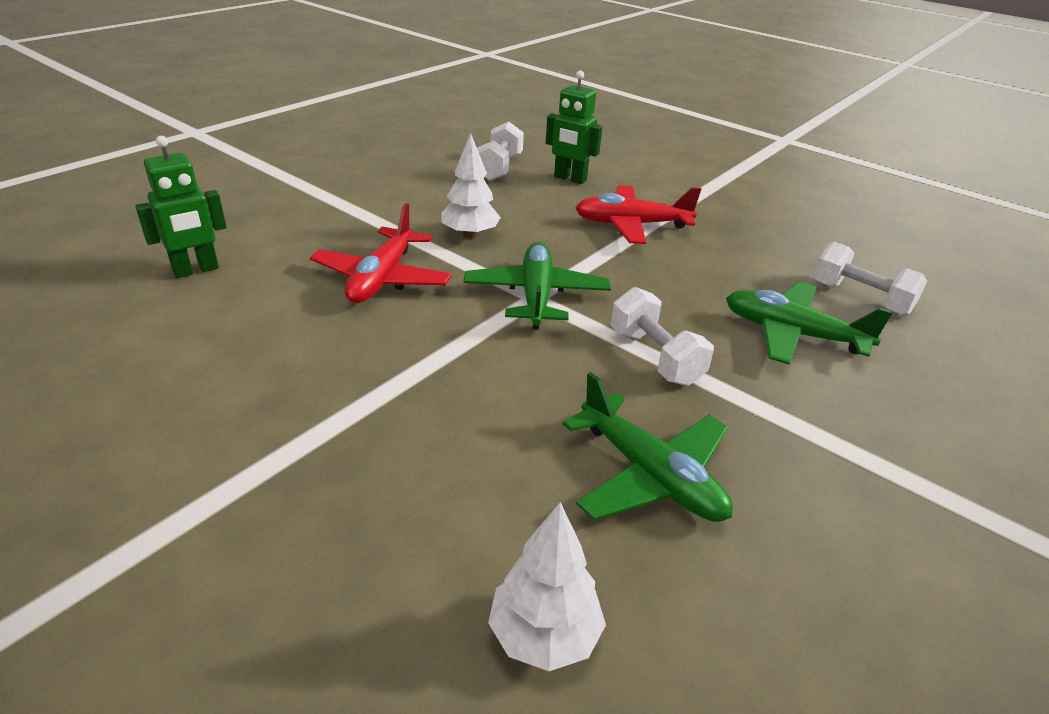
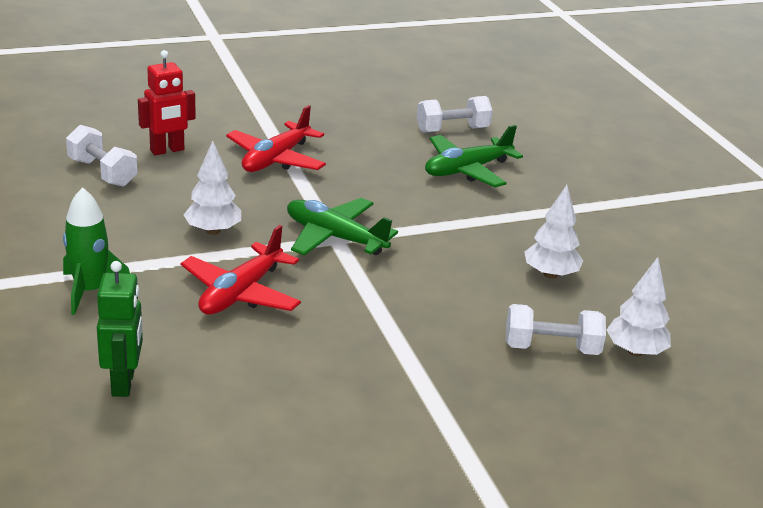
camera: 60 degrees left, 5 degrees down
(321, 216) = (90, 291): none -> green rocket
(382, 278) = (241, 293): red plane -> red plane turned 75 degrees clockwise
(570, 179) = (167, 150): green robot -> red robot
(650, 475) = (550, 274): green plane -> white tree
(655, 357) = (448, 225): white dumbbell -> white dumbbell (551, 348)

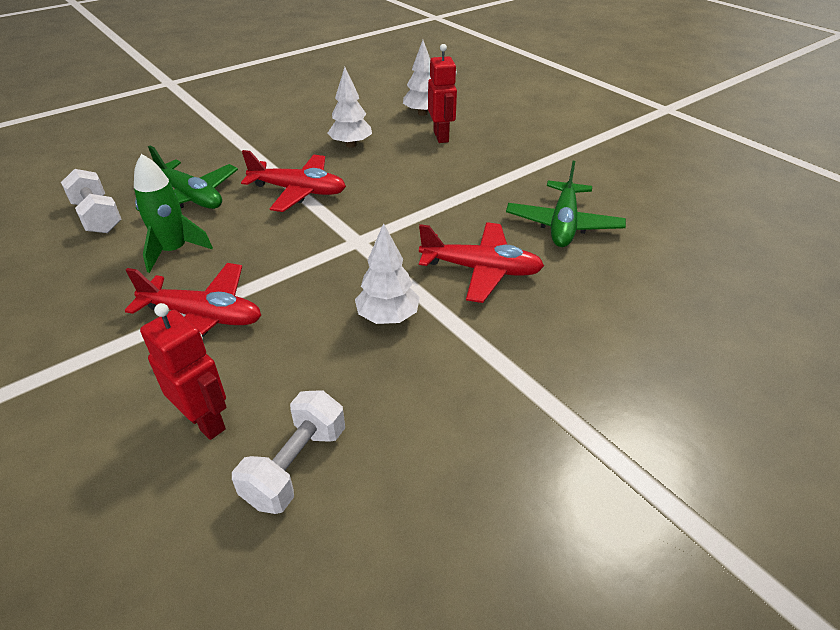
camera: 105 degrees left, 10 degrees up
(90, 291) = (554, 364): green rocket -> green rocket (174, 251)
(124, 383) = (650, 294): green robot -> none
(335, 237) = (355, 242): green plane -> green plane (563, 224)
(450, 224) = (298, 191): none -> red plane
(551, 348) = (441, 136): white dumbbell -> red robot

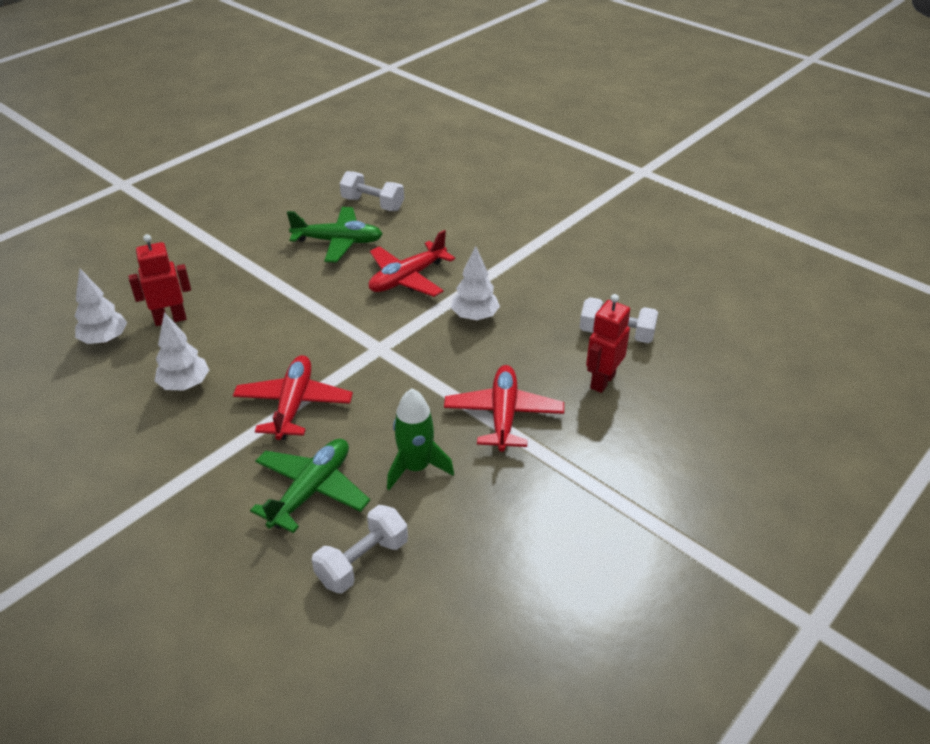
camera: 100 degrees left, 0 degrees up
(481, 270) = (407, 278): red plane -> red plane turned 135 degrees counterclockwise
(655, 254) = (373, 204): none -> white dumbbell

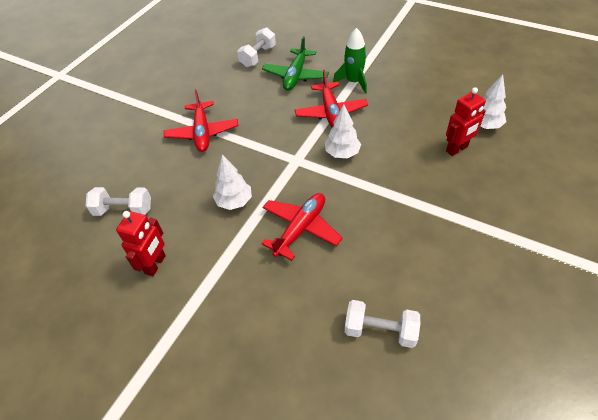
camera: 170 degrees right, 10 degrees up
(185, 385) = (404, 109): white tree -> white tree (342, 153)
(338, 242) = (384, 260): green plane -> none
(416, 467) = (246, 96): green rocket -> green rocket (353, 82)
(602, 381) = (139, 168): red robot -> red robot (155, 264)

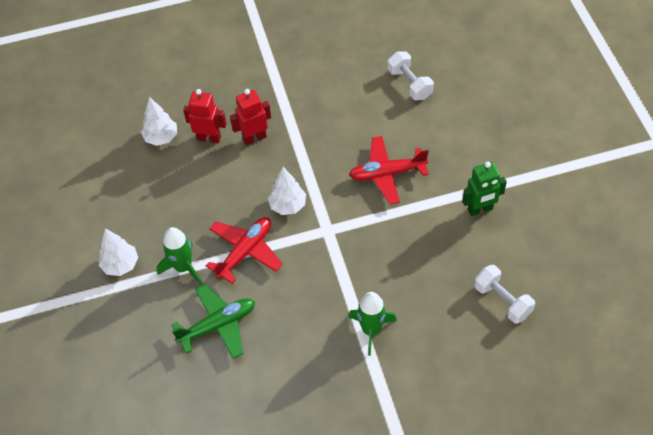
camera: 135 degrees left, 5 degrees up
(155, 264) = (510, 230): red robot -> red robot (254, 138)
(195, 261) = (480, 209): none -> green robot
(202, 132) = (371, 330): red plane -> green rocket
(234, 201) = (411, 234): white tree -> white tree (120, 265)
(258, 56) = (217, 392): white dumbbell -> none

